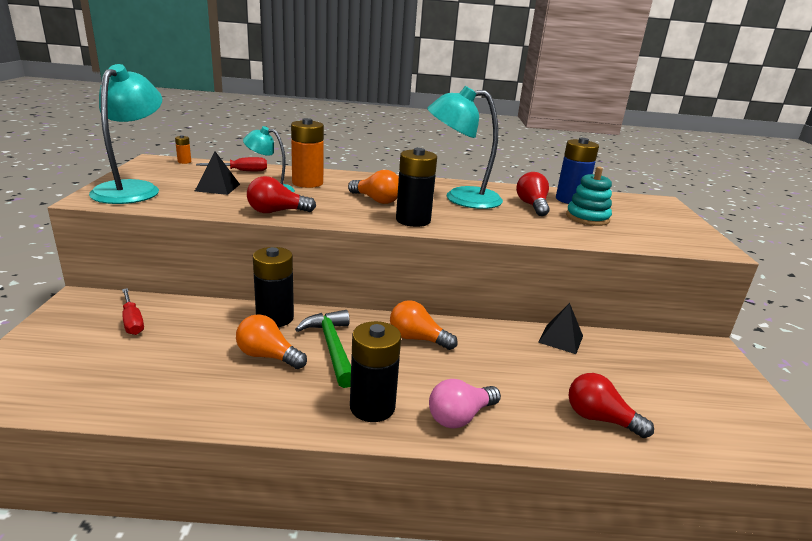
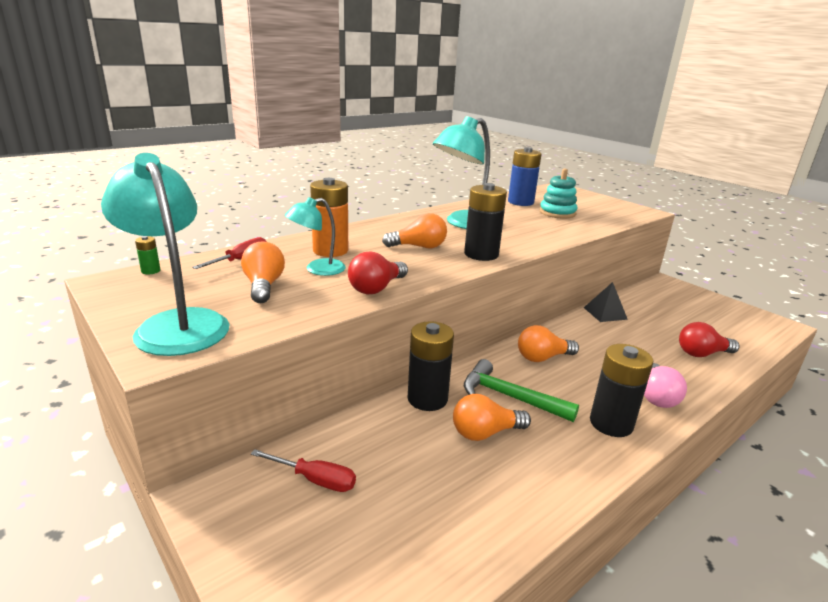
camera: 40 degrees left, 0 degrees up
(184, 162) = (151, 271): orange battery -> green battery
(217, 187) = (264, 286): black pyramid -> orange light bulb
(532, 205) = (513, 214): red light bulb -> none

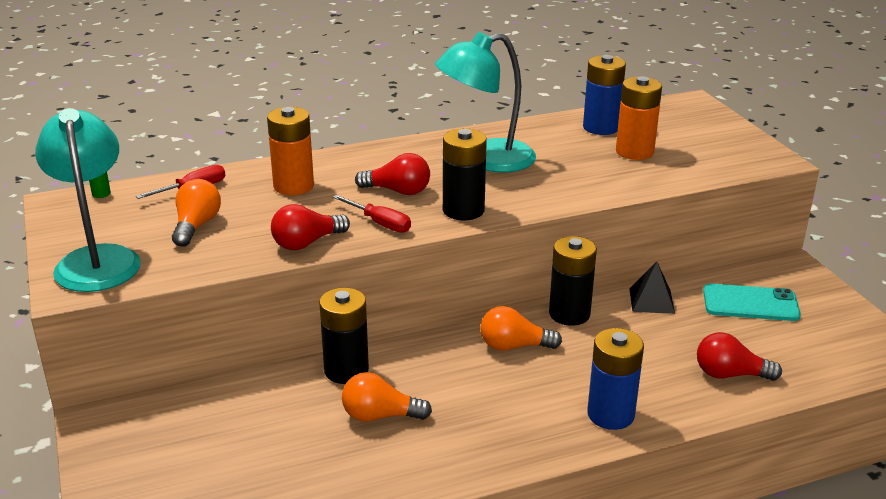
camera: 20 degrees right, 5 degrees up
(315, 480) = (192, 426): red screwdriver -> red screwdriver (380, 223)
(317, 269) = (262, 211): turquoise lamp -> none
(419, 247) = (398, 191): orange light bulb -> red light bulb
(510, 397) = (436, 384): green hammer -> none
(557, 213) = (634, 152): turquoise stacking toy -> orange battery
(611, 423) = (526, 432): black battery -> black battery (569, 314)
(656, 396) = (610, 414): pink light bulb -> blue battery
(665, 307) = (750, 303): none -> turquoise phone

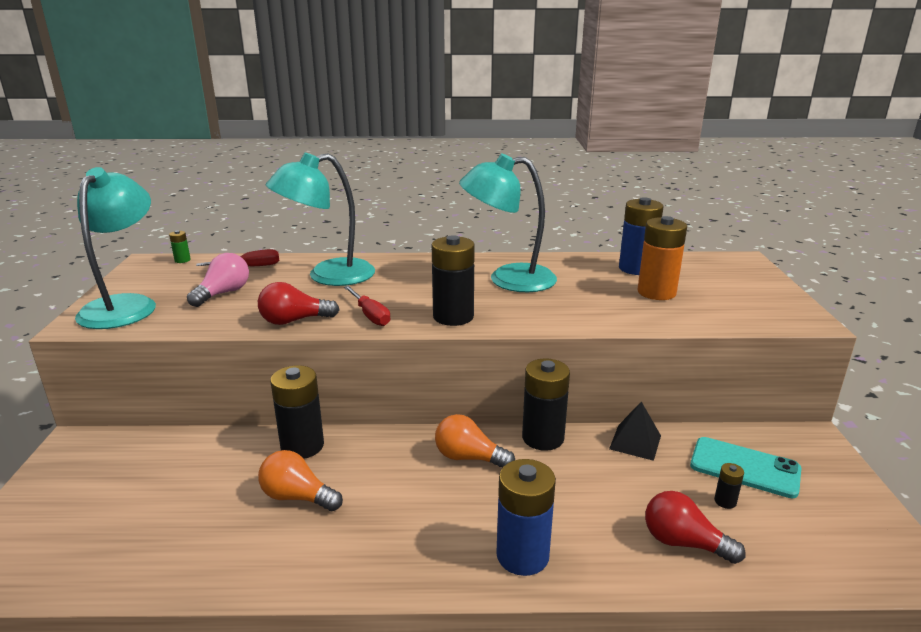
camera: 20 degrees right, 5 degrees down
(196, 226) = (223, 293): orange light bulb -> pink light bulb
(293, 186) = (328, 276): orange battery -> turquoise lamp
(398, 191) = (409, 292): red light bulb -> none
(747, 335) = (725, 501): none -> black battery

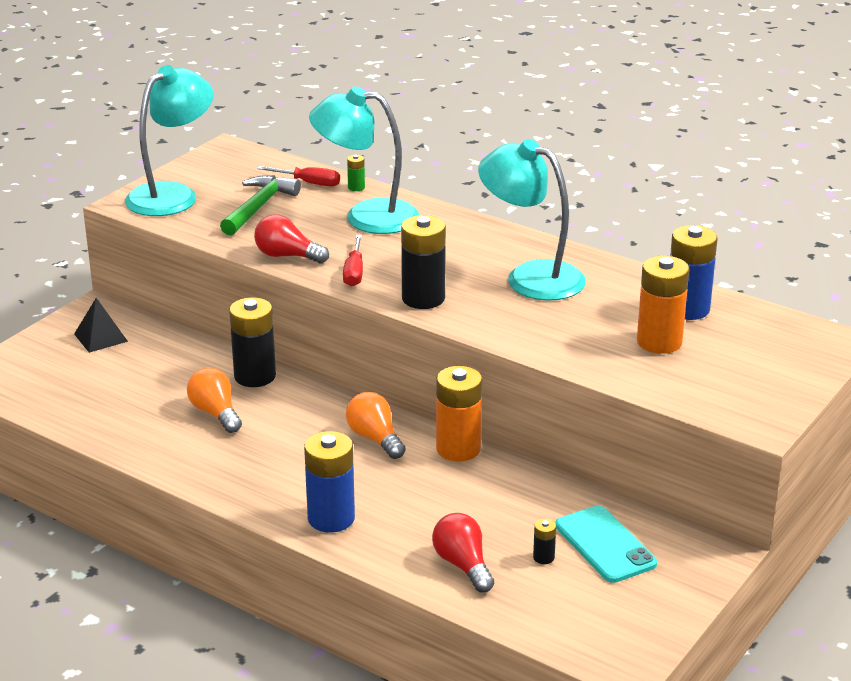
camera: 35 degrees right, 5 degrees up
(182, 260) = (258, 156): green battery -> green battery (356, 187)
(223, 293) = (258, 207): pink light bulb -> green hammer
(543, 438) = (458, 449): black battery -> orange battery
(635, 442) = (536, 485): black pyramid -> black pyramid (100, 337)

